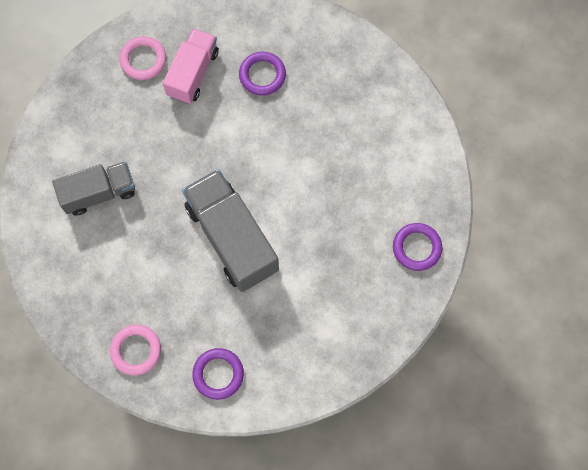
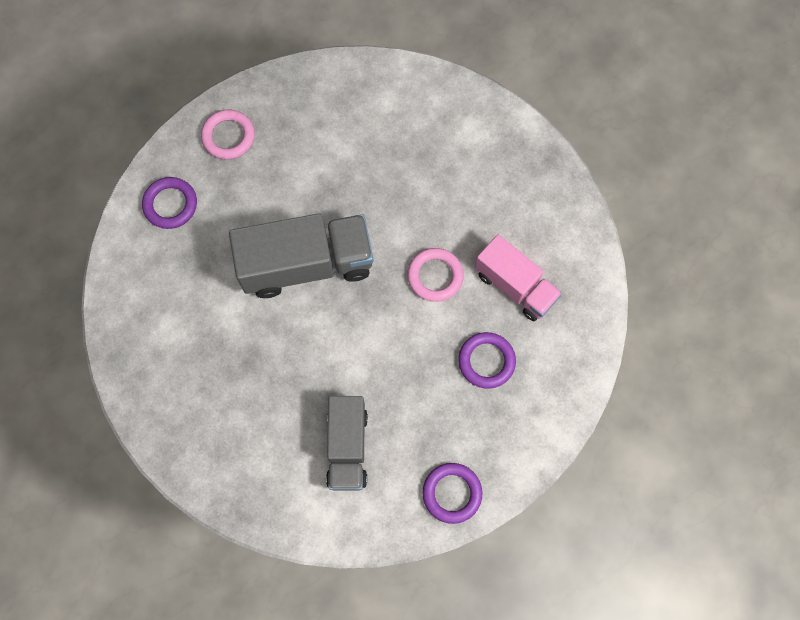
camera: 110 degrees right, 0 degrees up
(99, 193) = (408, 149): grey truck -> grey truck (347, 447)
(143, 60) = (550, 238): pink ring -> pink ring (435, 276)
(417, 248) = (214, 457): purple ring -> purple ring (452, 493)

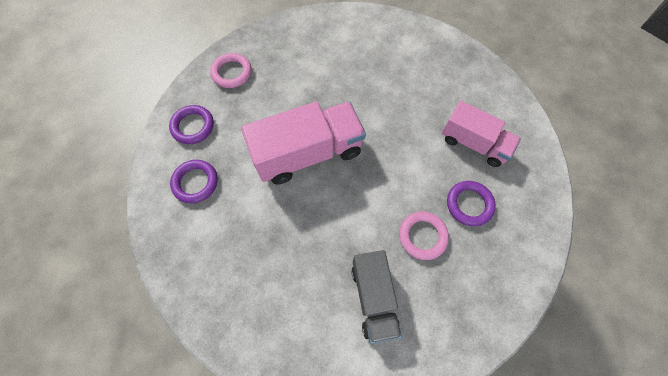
camera: 10 degrees left, 5 degrees down
(306, 264) = (308, 153): grey truck -> pink truck
(435, 276) = (410, 146): pink ring -> pink ring (422, 236)
(452, 493) = (474, 323): purple ring -> purple ring (195, 182)

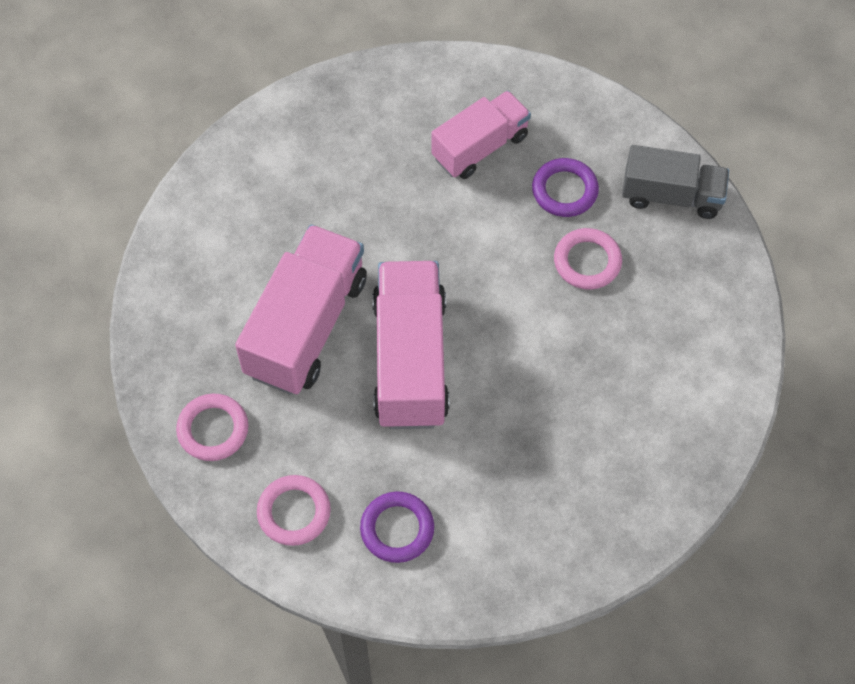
camera: 70 degrees left, 5 degrees down
(193, 126) = (294, 512): purple ring -> pink ring
(309, 94) = (306, 326): none -> pink truck
(373, 297) = (645, 347): grey truck -> grey truck (671, 195)

